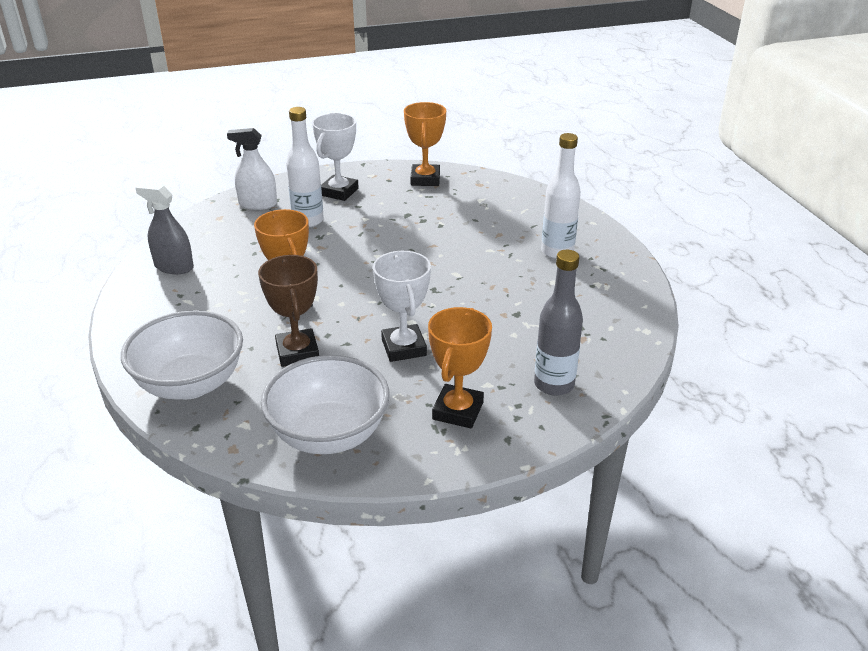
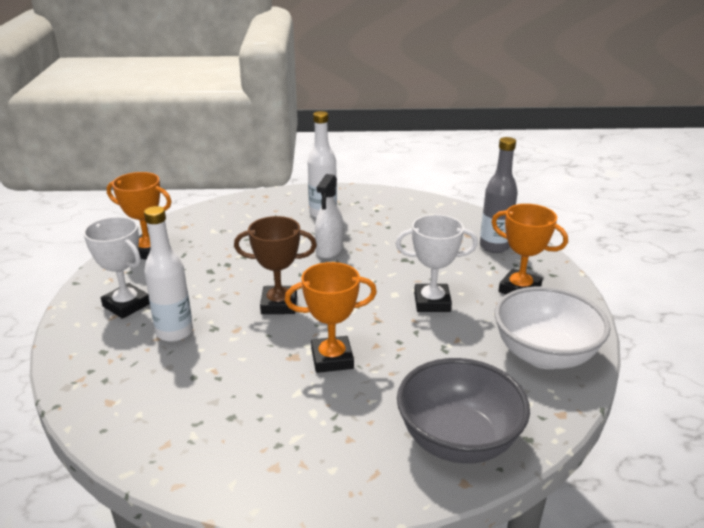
camera: 75 degrees left, 5 degrees down
(174, 267) = (208, 448): grey spray bottle -> none
(190, 384) = (458, 440): white bowl -> grey bowl
(258, 204) = (102, 367): white spray bottle -> white spray bottle (329, 250)
(297, 352) = (422, 362): brown trophy -> brown trophy (279, 304)

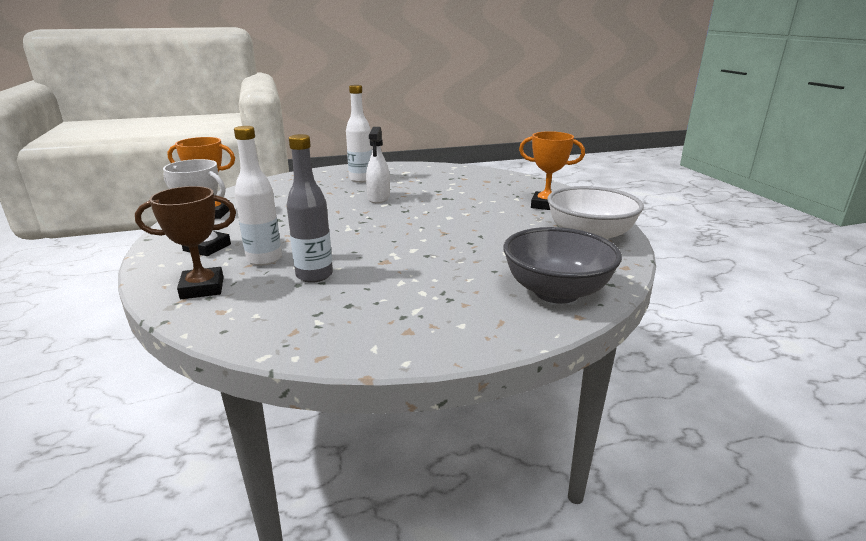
camera: 15 degrees left, 5 degrees down
(279, 304) = (353, 232): brown trophy -> brown trophy (202, 288)
(332, 359) = (419, 259): orange trophy -> none
(432, 302) = (482, 218): white trophy -> none
(494, 246) = (511, 185): grey bottle -> grey bottle (314, 275)

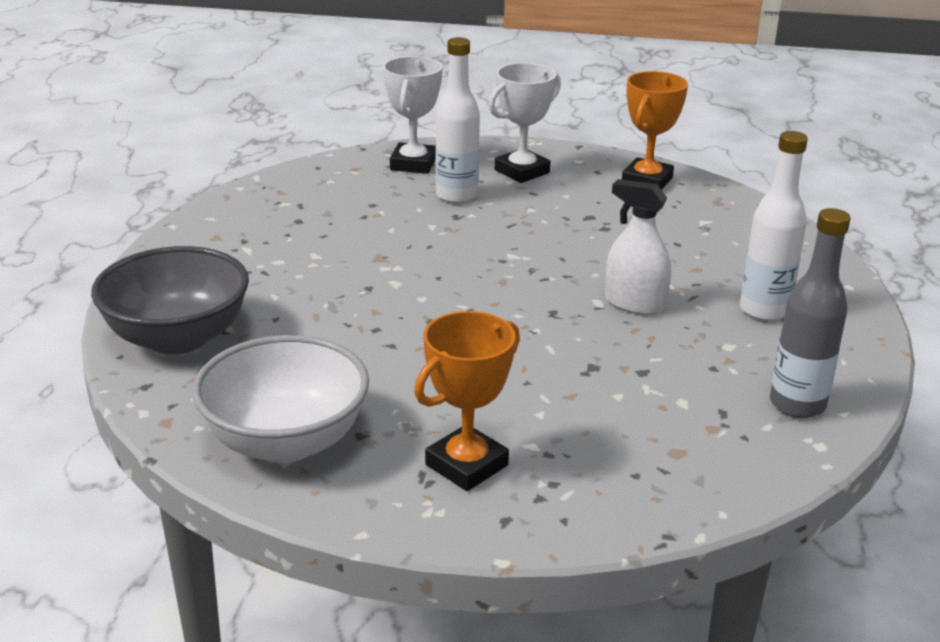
camera: 115 degrees right, 5 degrees up
(202, 288) = (413, 164): brown trophy -> white trophy
(314, 275) = (385, 214): grey bottle -> grey bottle (797, 404)

